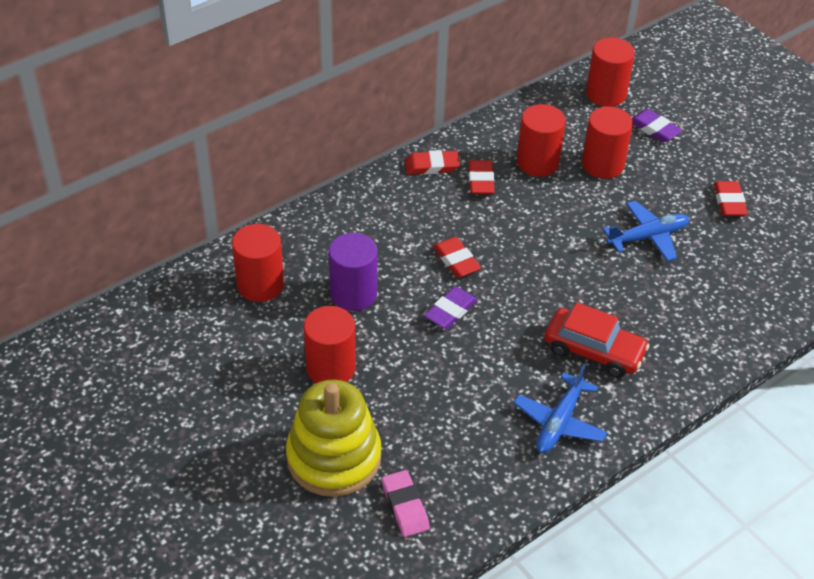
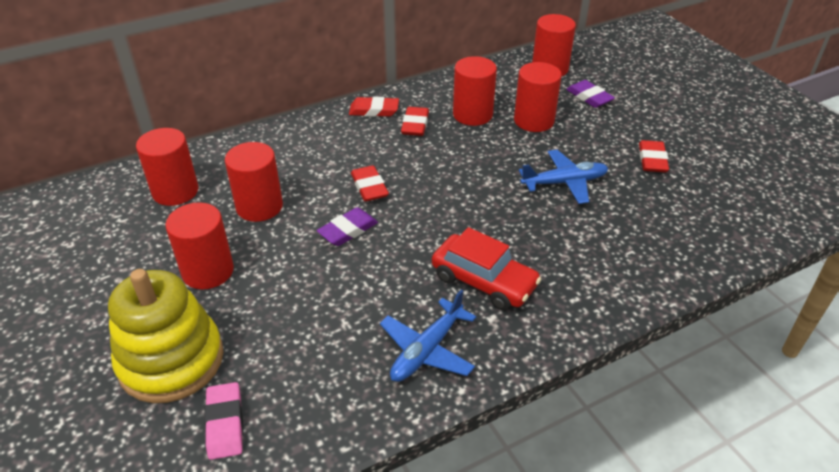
camera: 10 degrees right, 5 degrees down
(353, 293) = (259, 206): purple cylinder -> red cylinder

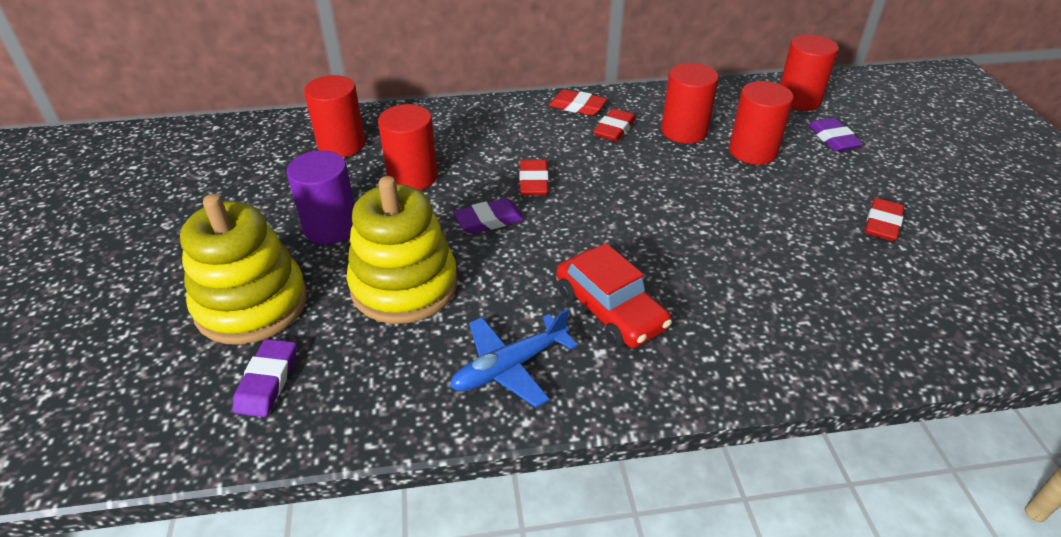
camera: 20 degrees right, 0 degrees up
(208, 271) = (331, 227): red cylinder -> purple cylinder
(225, 423) = (267, 381): pink eraser -> purple eraser
(303, 306) = (404, 285): none -> yellow stacking toy
(564, 183) = (758, 225): blue plane -> none

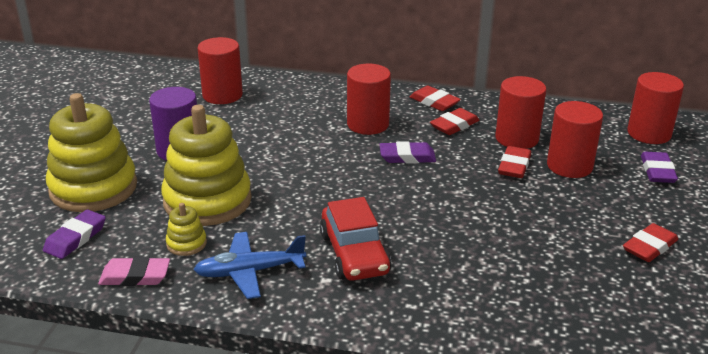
camera: 20 degrees right, 10 degrees down
(375, 413) = (135, 276): none -> pink eraser
(412, 176) = (262, 128): red cylinder -> red cylinder (368, 124)
(413, 350) = (186, 243): none -> yellow stacking toy
(489, 220) = (301, 171): purple eraser -> purple eraser (407, 157)
(533, 182) = (356, 151): red eraser -> red eraser (514, 166)

